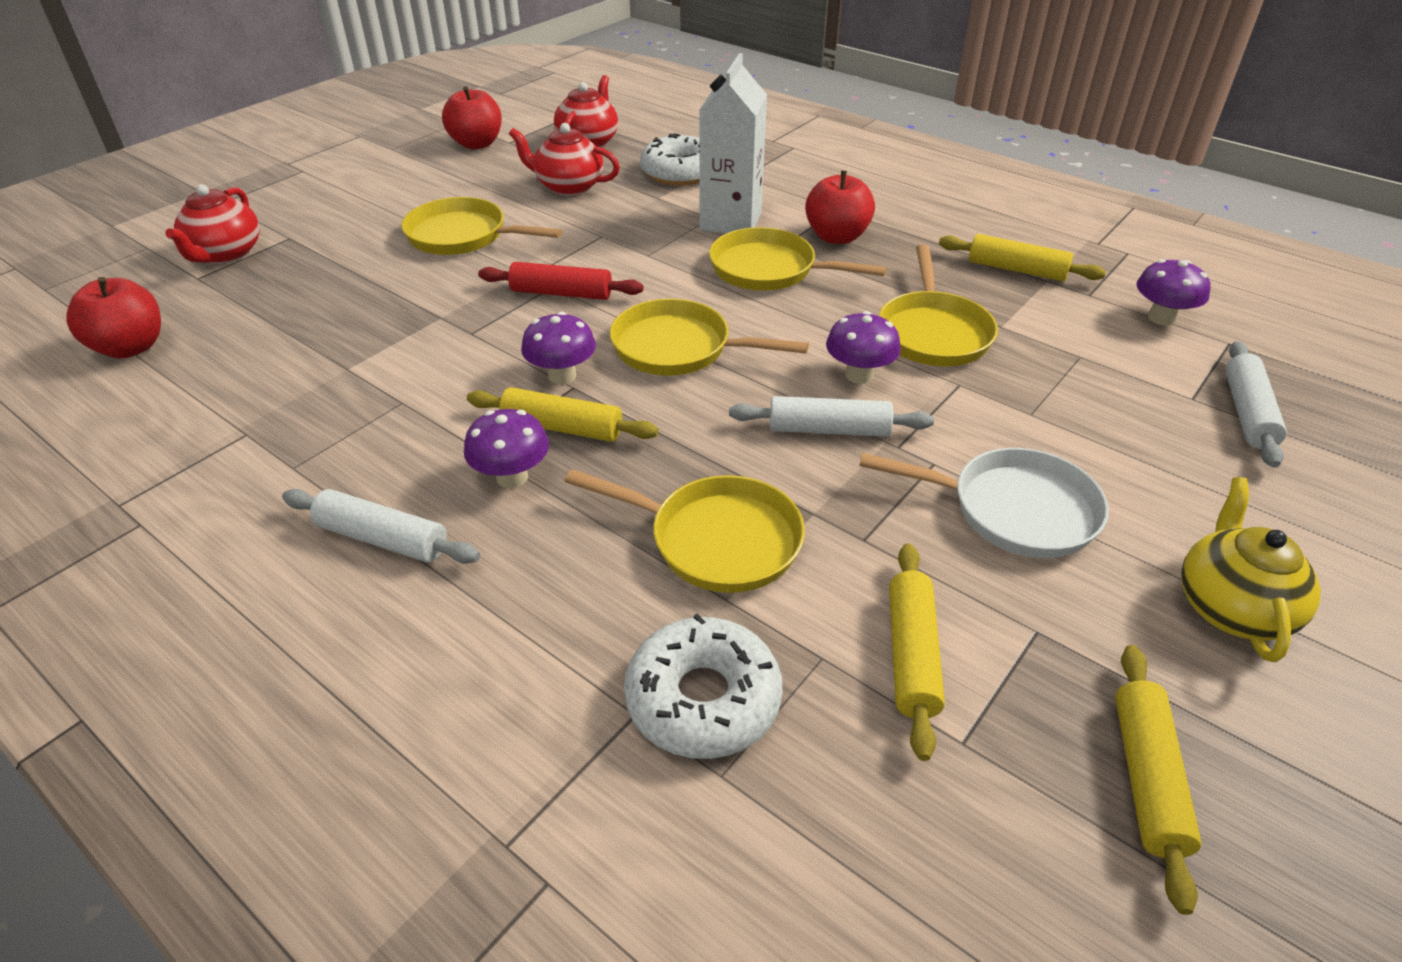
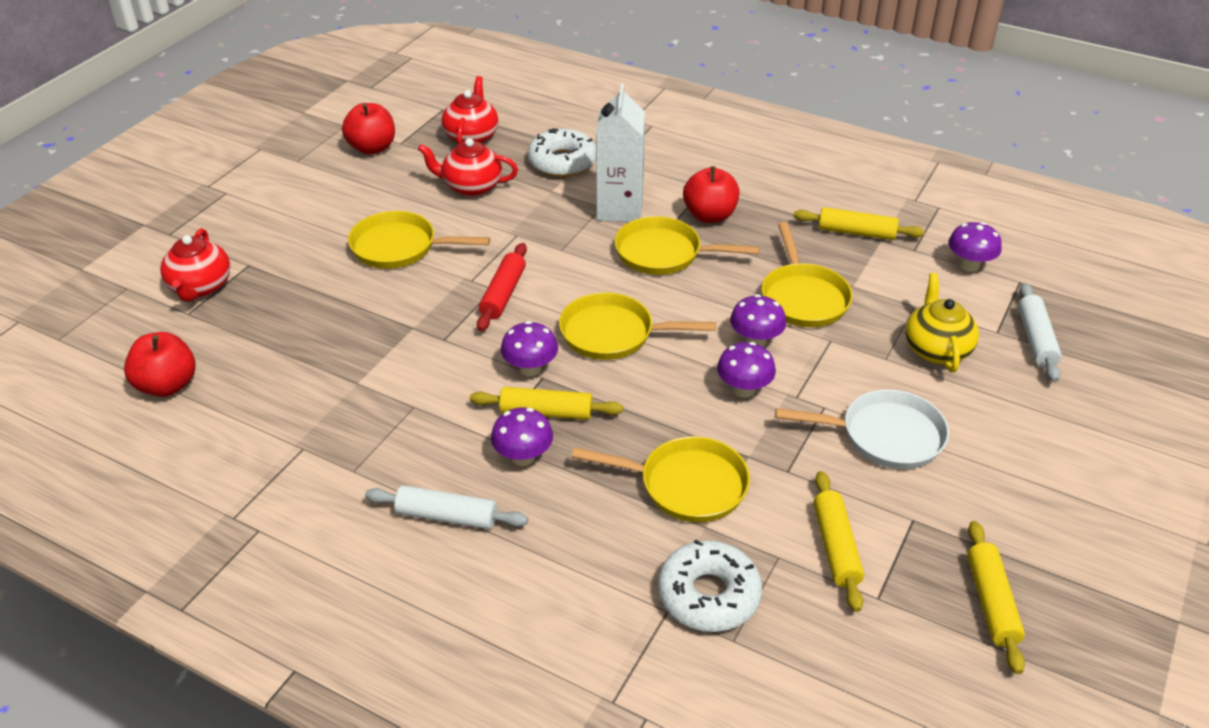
camera: 10 degrees left, 0 degrees up
(561, 293) = (503, 294): red rolling pin -> red rolling pin turned 75 degrees counterclockwise
(828, 429) = (744, 389): white rolling pin -> purple mushroom
(1231, 607) = (1034, 486): yellow teapot -> yellow teapot (936, 349)

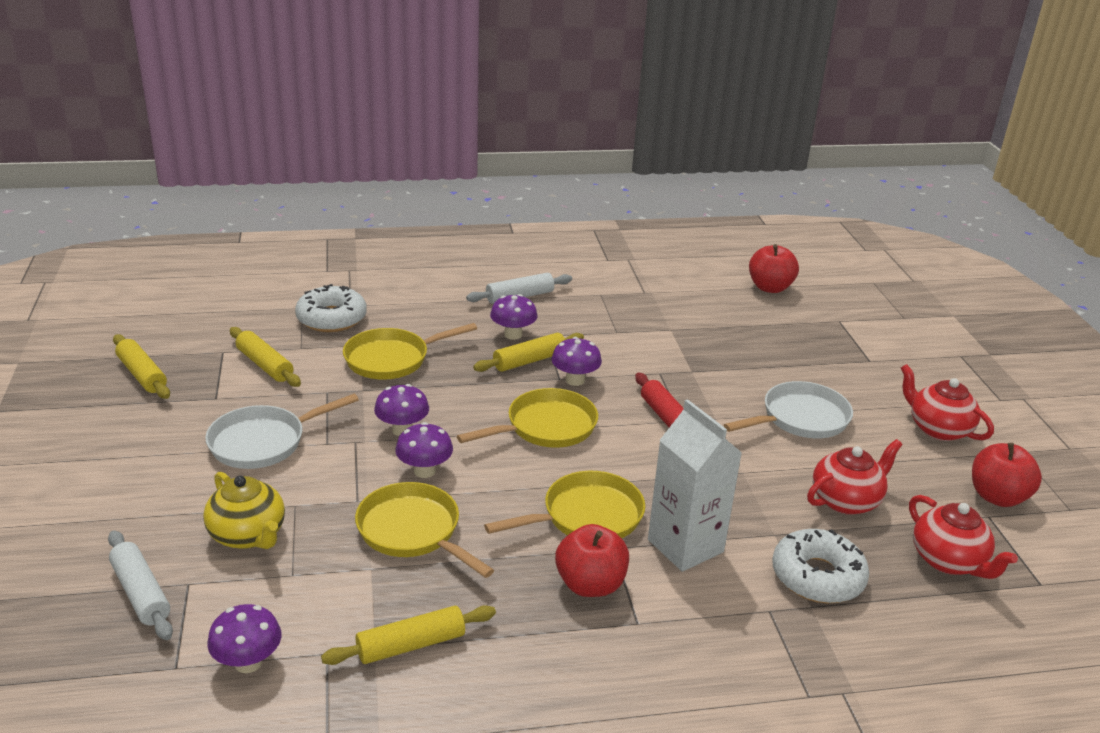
camera: 140 degrees right, 10 degrees down
(200, 287) = (865, 336): red teapot -> red teapot (938, 429)
(399, 247) = (800, 419): yellow pan -> white pan

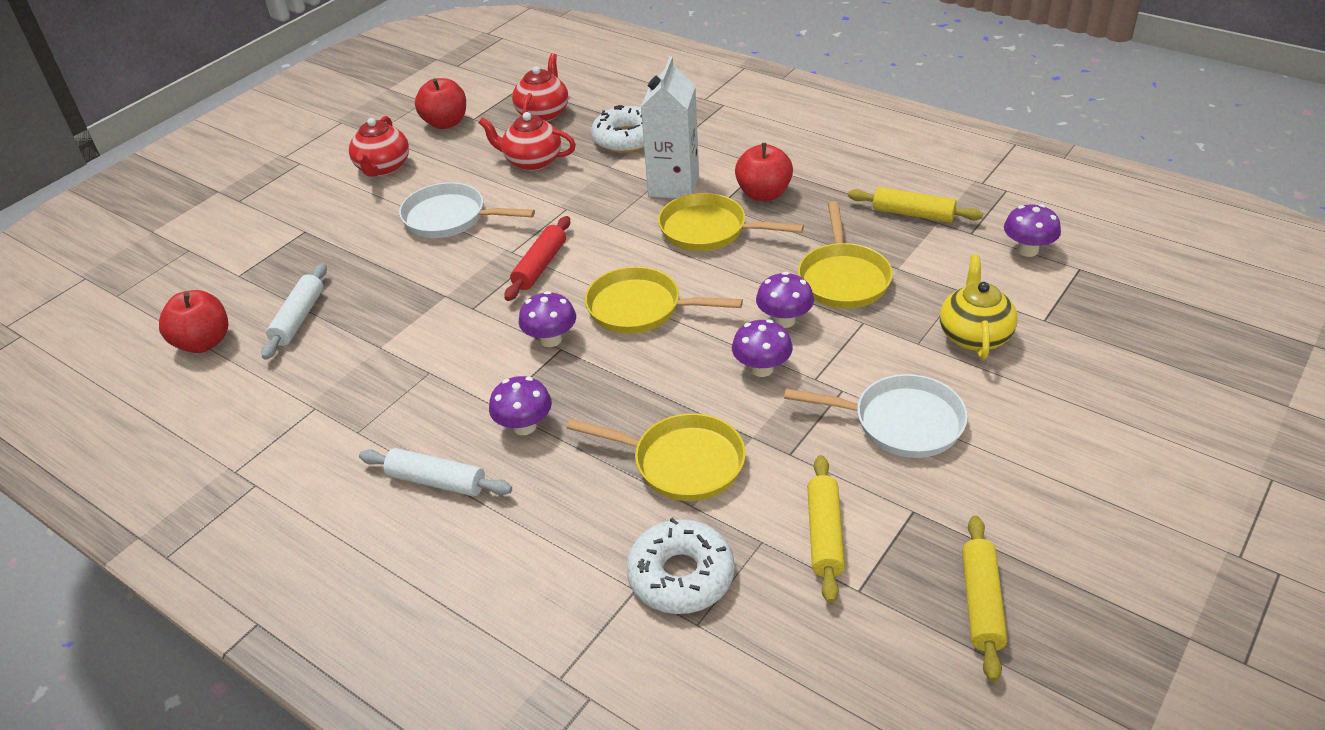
camera: 130 degrees left, 10 degrees up
(141, 593) = (1085, 329): white rolling pin -> white rolling pin (299, 318)
(529, 361) = (557, 383): yellow rolling pin -> none

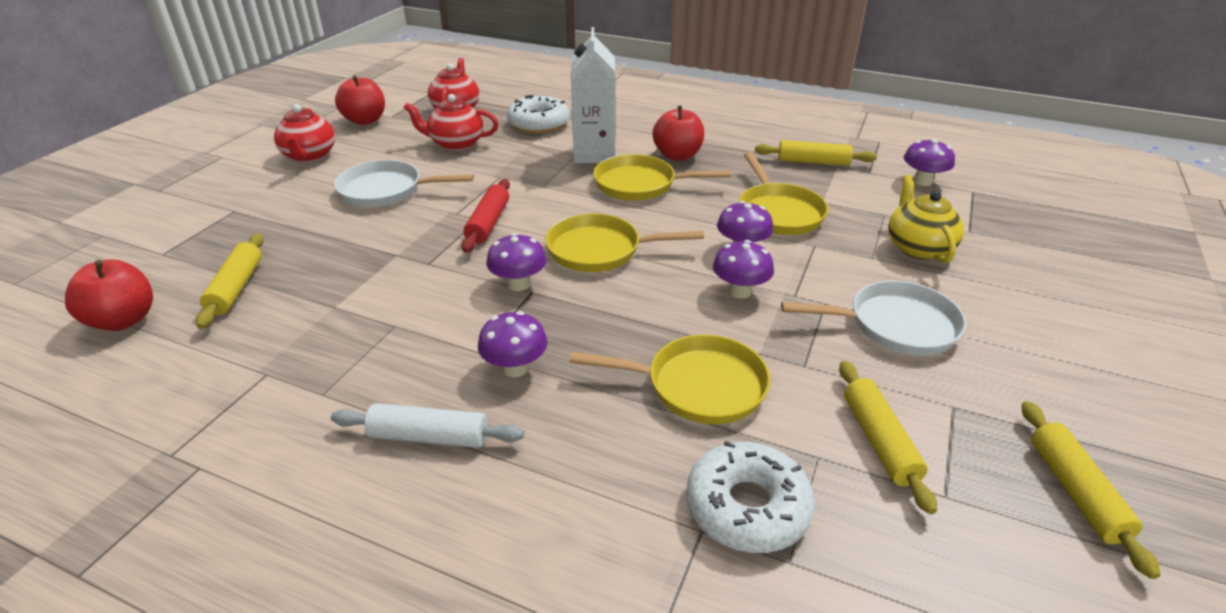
camera: 15 degrees left, 5 degrees down
(299, 318) = (236, 288): white rolling pin -> yellow rolling pin

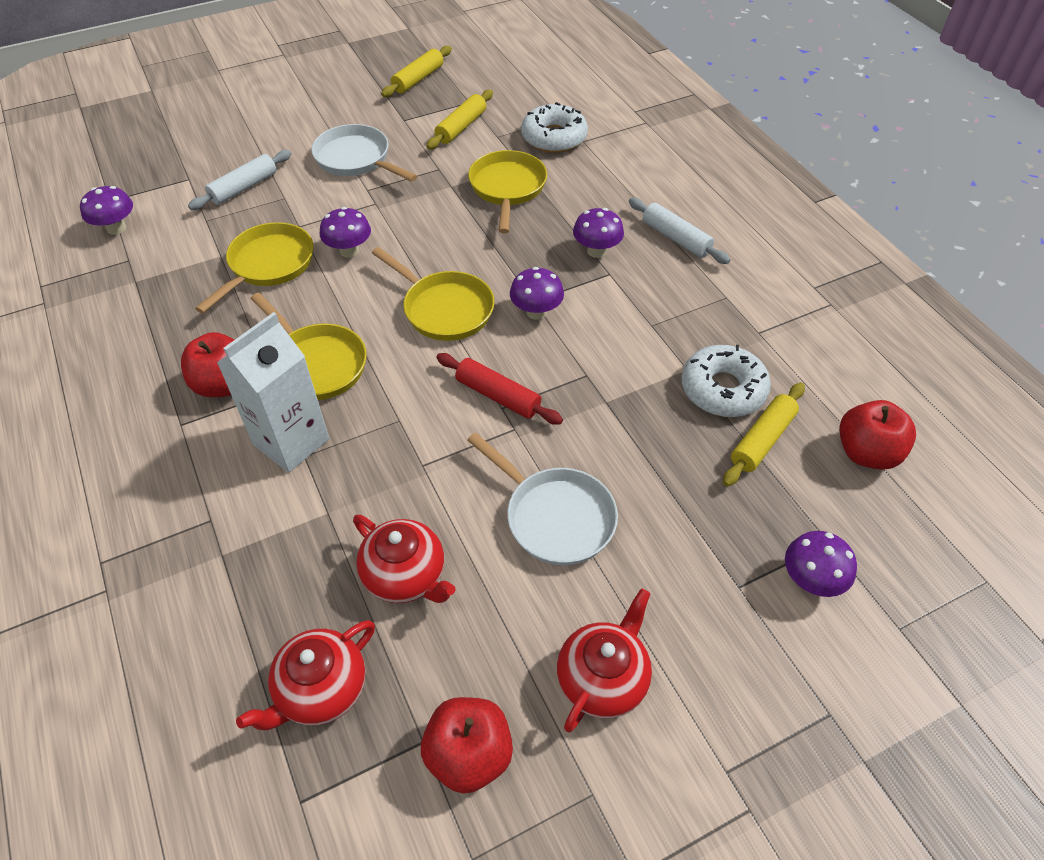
camera: 140 degrees left, 15 degrees up
(488, 223) = (498, 396): red rolling pin -> red rolling pin turned 75 degrees clockwise
(539, 124) = (267, 557): white donut -> white donut (723, 389)
(698, 386) = (507, 188): yellow pan -> yellow pan turned 45 degrees clockwise
(740, 291) = (402, 223): purple mushroom -> purple mushroom (811, 580)
(813, 162) = (140, 298): yellow rolling pin -> none
(918, 247) = (244, 187): yellow teapot -> white rolling pin

